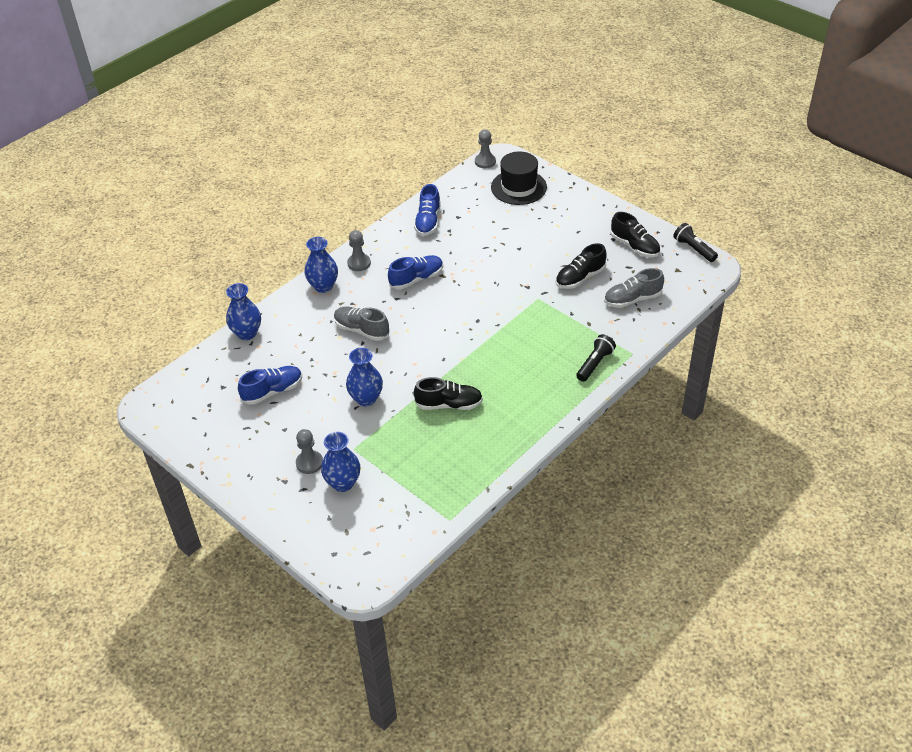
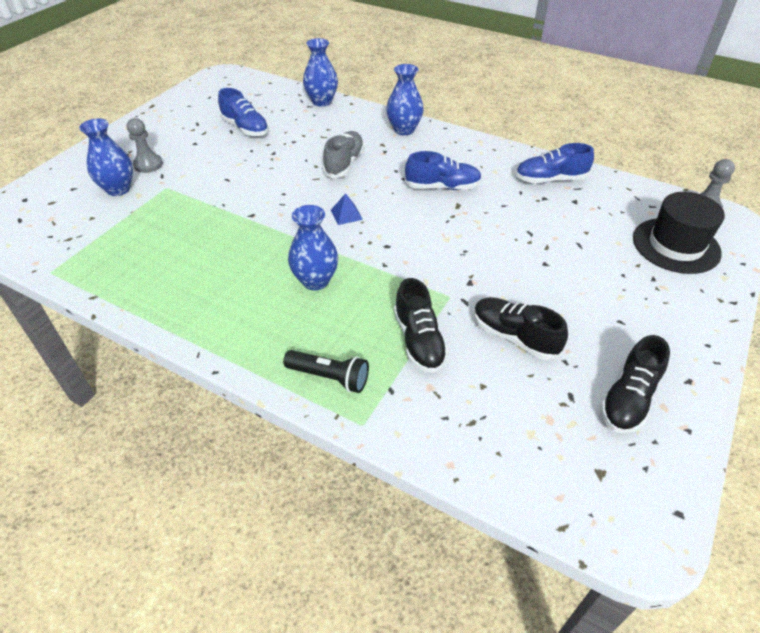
camera: 75 degrees right, 0 degrees up
(359, 263) = (450, 145): grey pawn -> none
(366, 398) = (239, 183): blue vase -> blue vase (315, 281)
(416, 279) = (442, 187): blue shoe -> blue shoe turned 45 degrees counterclockwise
(433, 337) = (346, 214): none -> blue pyramid
(449, 404) = (234, 244): black shoe -> black shoe (419, 341)
(632, 299) = (492, 410): grey shoe -> none
(693, 249) = (676, 496): black flashlight -> none

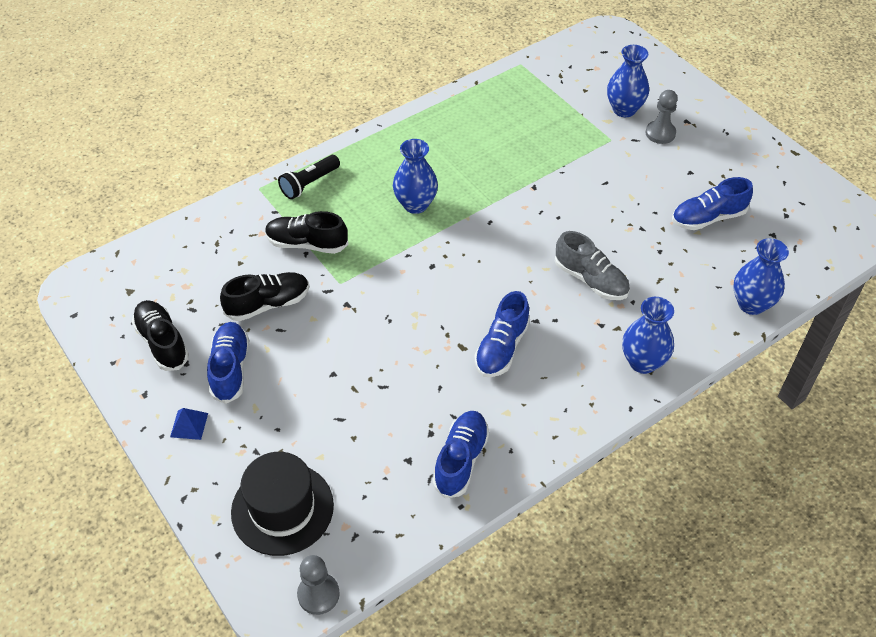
camera: 115 degrees right, 5 degrees up
(346, 214) = (496, 253): blue pyramid -> blue pyramid (189, 425)
(603, 330) = (230, 369): none -> blue shoe

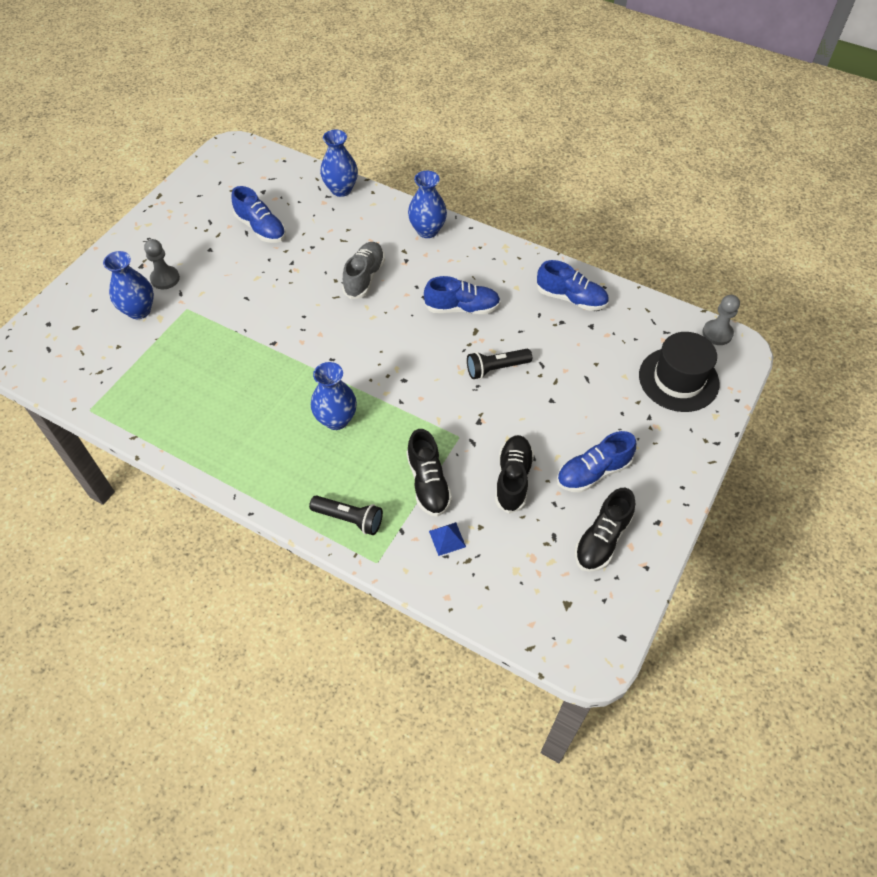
camera: 115 degrees left, 5 degrees up
(189, 425) = (660, 473): blue pyramid -> blue pyramid (447, 539)
(268, 304) = (513, 479): black shoe -> black shoe turned 60 degrees clockwise
(401, 344) = (496, 369): none -> black flashlight
(461, 460) = (571, 298): blue shoe -> blue shoe turned 150 degrees counterclockwise

